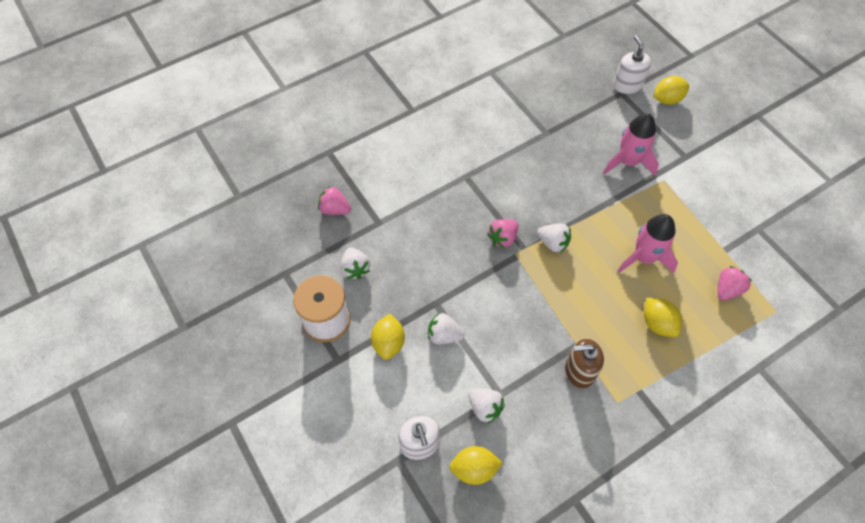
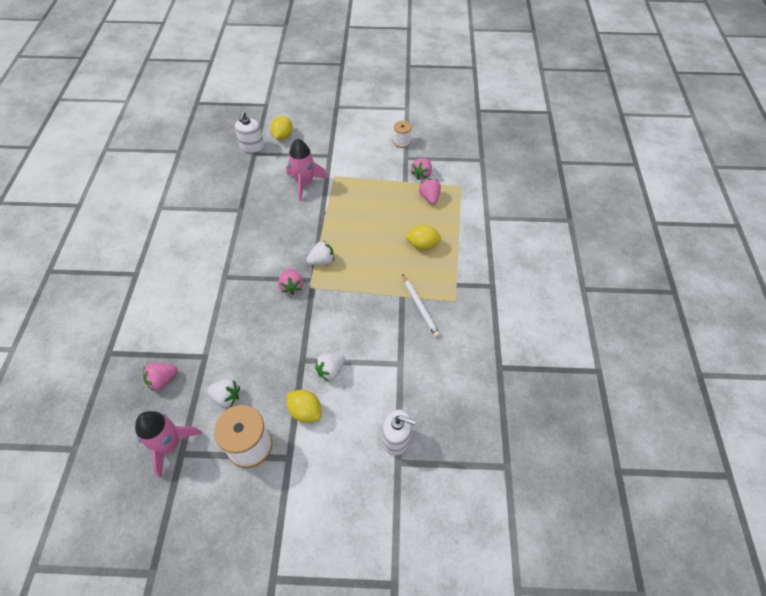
camera: 55 degrees left, 5 degrees down
(474, 469) = (439, 414): yellow lemon -> none
(485, 408) = (402, 379): white strawberry -> none
(579, 371) = (420, 307): brown soap dispenser -> white pencil
(627, 85) = (252, 147): white soap dispenser -> white soap dispenser turned 105 degrees counterclockwise
(644, 258) = (375, 221): pink rocket -> pink rocket (170, 445)
(751, 260) = (422, 174): none -> pink strawberry
(776, 210) = (402, 142): none -> white spool

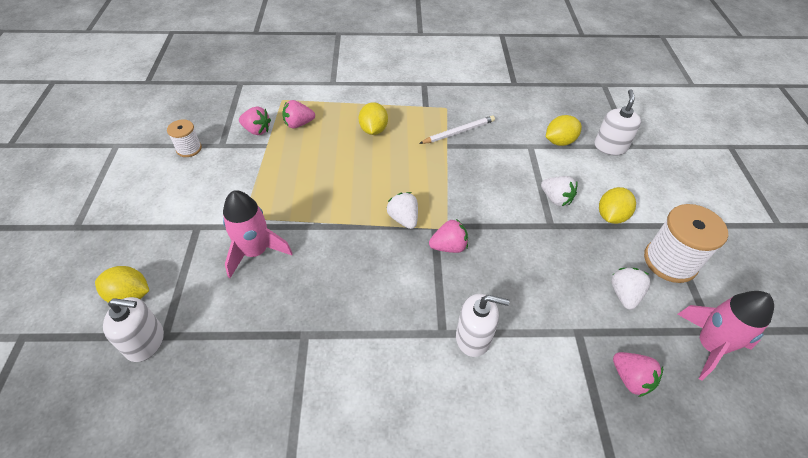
camera: 95 degrees left, 5 degrees down
(217, 293) = (473, 337): none -> white soap dispenser
(405, 391) = (559, 141): none -> yellow lemon

